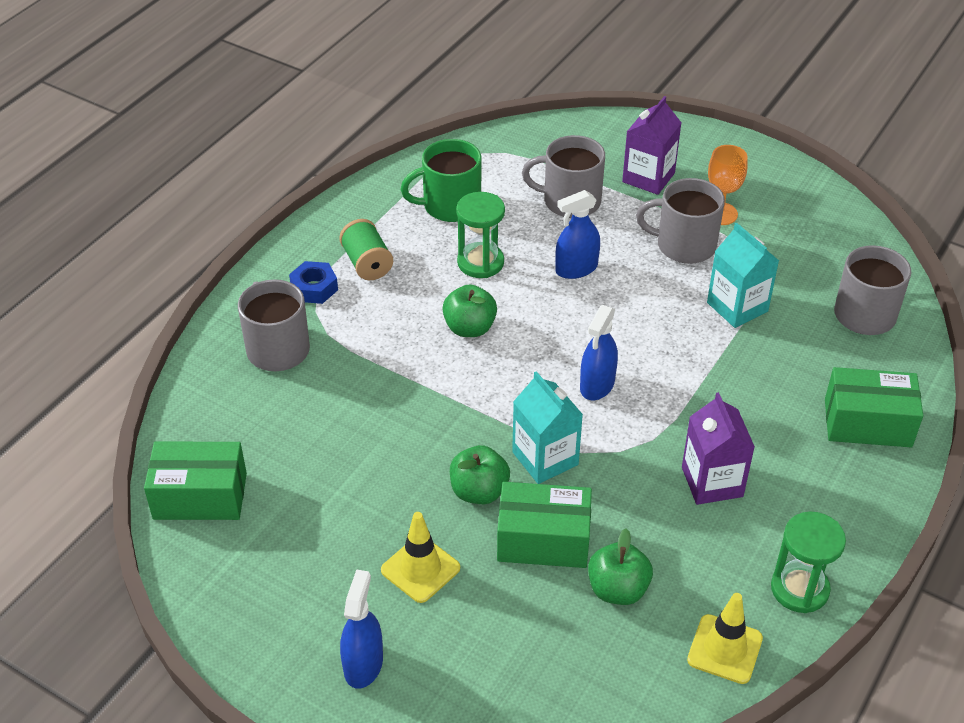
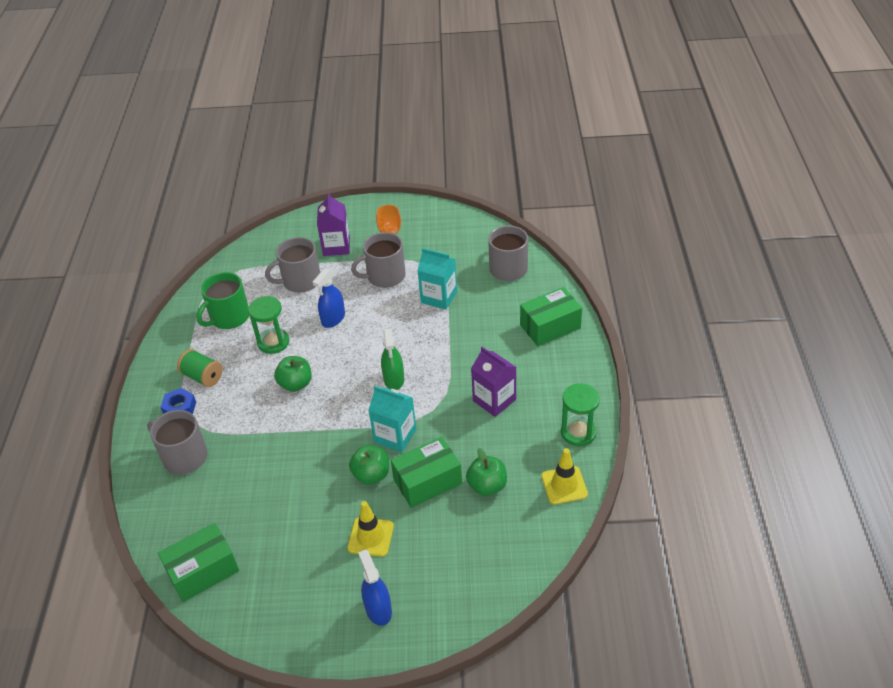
camera: 30 degrees left, 0 degrees up
(597, 385) = (394, 379): blue spray bottle -> green spray bottle

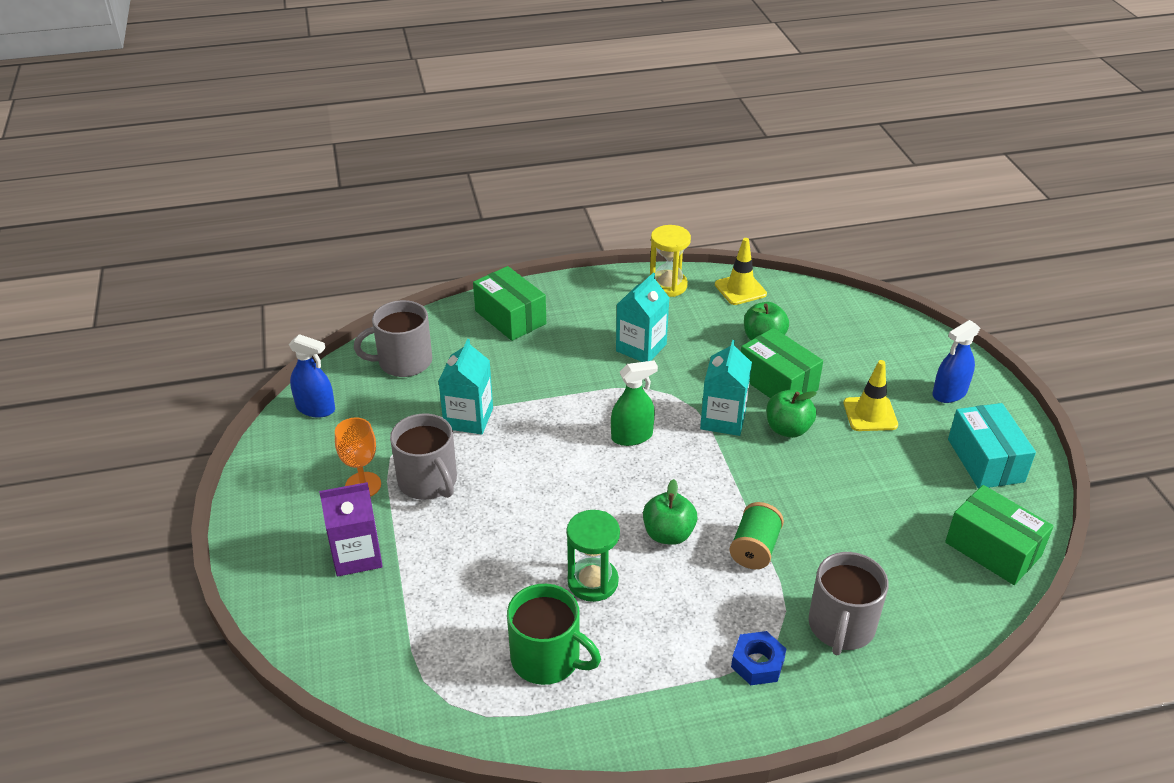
camera: 105 degrees left, 5 degrees down
(203, 377) = (686, 653): green spool -> green spool (754, 549)
(290, 604) = (985, 460): none -> turquoise box
(300, 281) = (447, 582): grey mug -> none
(333, 319) = (529, 522): blue spray bottle -> blue spray bottle (315, 408)
(494, 400) = (641, 348): purple carton -> turquoise carton
(578, 432) = (668, 285): green hourglass -> yellow hourglass

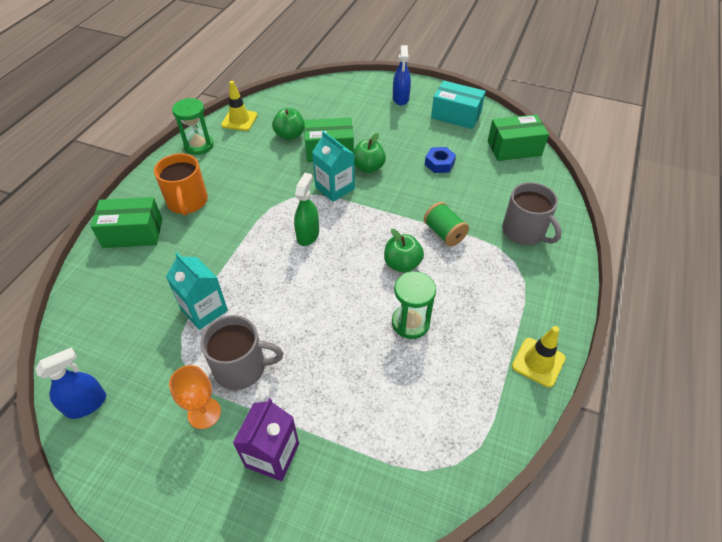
camera: 55 degrees left, 10 degrees up
(403, 362) = (103, 318): grey mug -> none
(547, 658) = (455, 383): green mug -> none
(584, 326) = (187, 202): none -> orange mug
(641, 348) = (237, 187): turquoise carton -> none
(668, 285) = (198, 145): yellow hourglass -> green hourglass
(757, 663) = (526, 281): blue nut -> blue nut (439, 163)
(870, 414) = (388, 132): yellow traffic cone -> yellow traffic cone (538, 362)

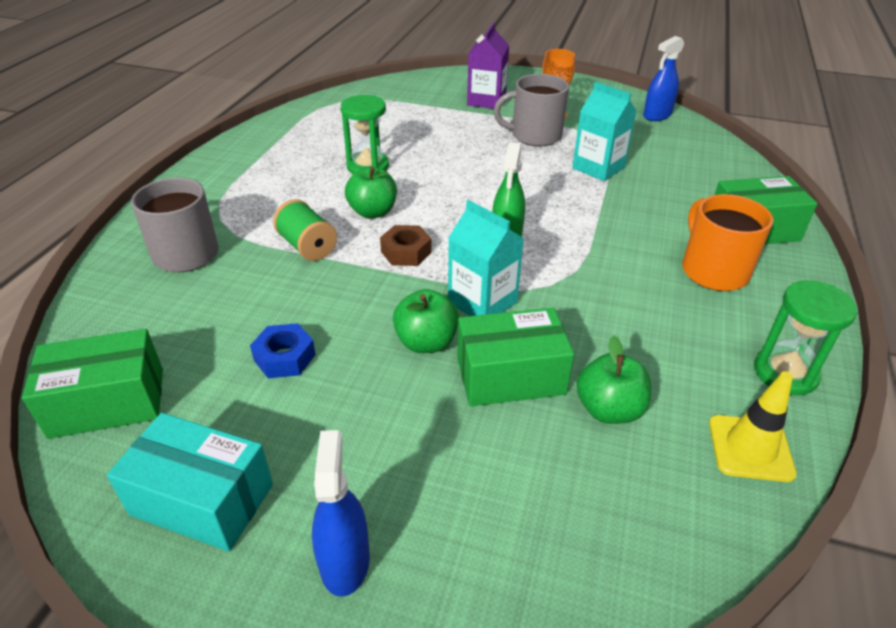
camera: 175 degrees right, 10 degrees down
(377, 225) = (406, 252): none -> brown nut
(538, 362) = (242, 147): yellow traffic cone -> none

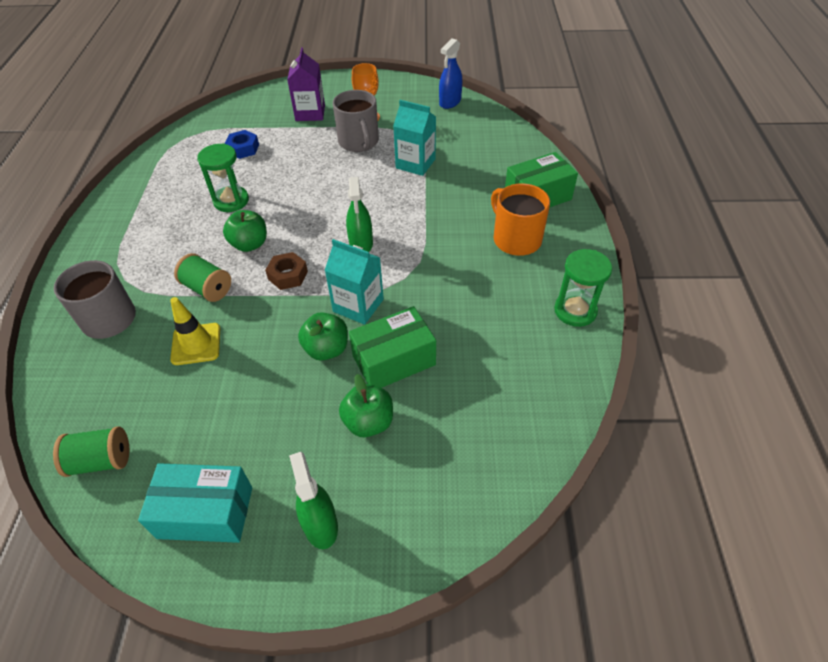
camera: 15 degrees left, 10 degrees up
(108, 402) = (101, 460): green box -> green spool
(284, 357) = (224, 388): blue nut -> blue nut (243, 149)
(345, 561) = (320, 525): blue spray bottle -> green spray bottle
(535, 136) = (359, 142): grey mug -> grey mug turned 90 degrees counterclockwise
(609, 410) = (466, 368): green apple -> green apple (368, 422)
(750, 448) = (561, 372): yellow traffic cone -> yellow traffic cone (196, 344)

